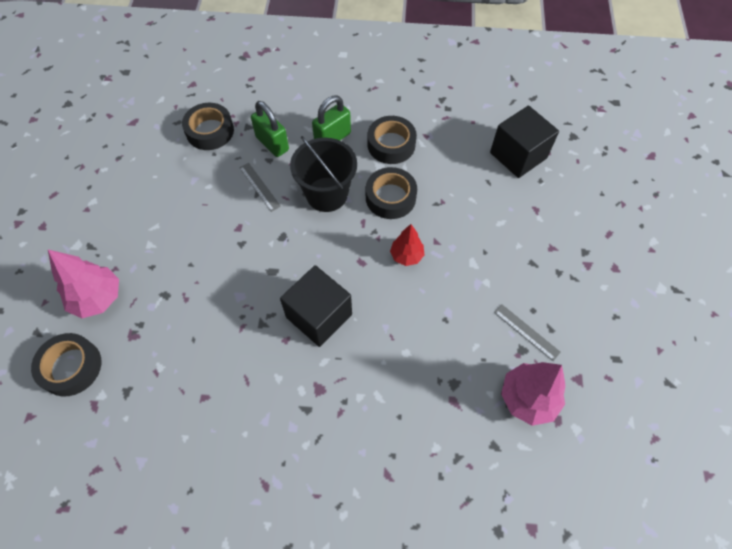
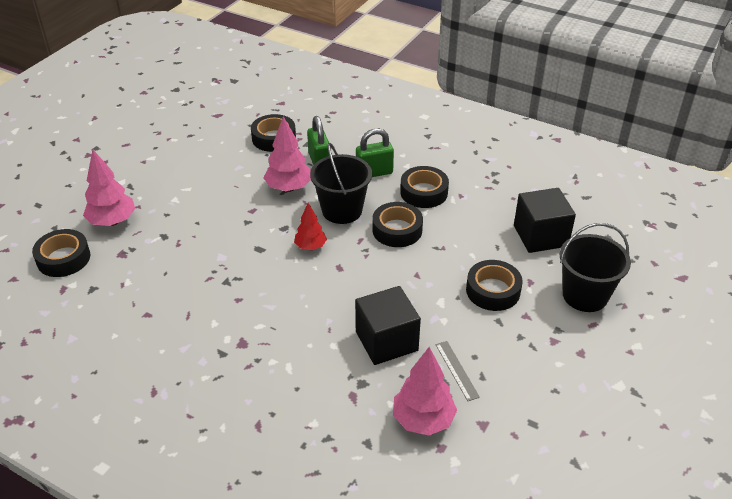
camera: 25 degrees right, 20 degrees down
(259, 186) = (289, 188): grey ruler -> pink tree
(319, 316) = (277, 292): black cube -> black cube (386, 341)
(406, 256) = (382, 276): red tree -> red tree (310, 246)
(510, 232) = (493, 291): none -> black tape
(587, 206) = (585, 295): none -> black bucket

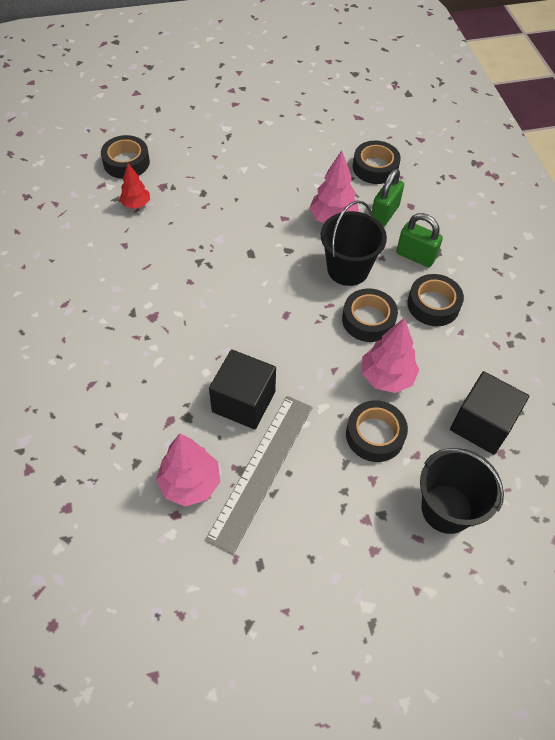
camera: 45 degrees right, 15 degrees up
(112, 221) = (185, 156): pink tree -> pink tree (386, 377)
(310, 246) = (287, 281): red tree -> red tree (136, 204)
(457, 370) = (262, 470): grey ruler -> grey ruler, size x2.25

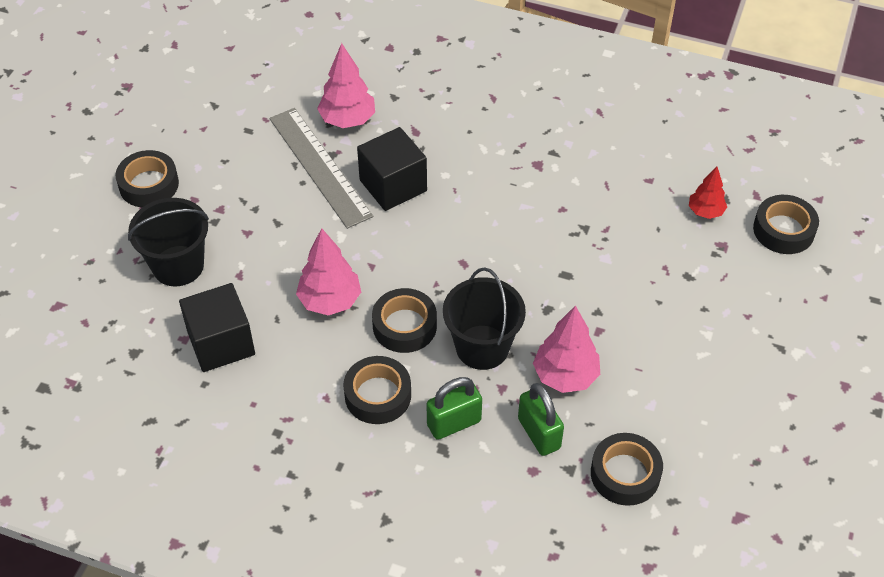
camera: 125 degrees right, 5 degrees down
(375, 435) = (283, 257): black tape -> black tape (149, 185)

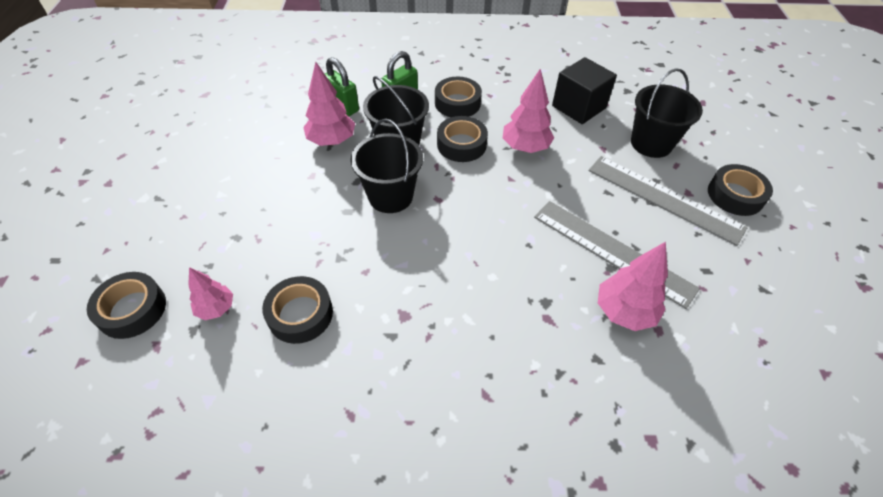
camera: 160 degrees right, 0 degrees up
(225, 201) = (663, 198): none -> grey ruler
(393, 185) = (534, 251): black cube -> none
(514, 280) = (390, 196): none -> black bucket
(625, 474) = (281, 99): black tape -> black tape (300, 314)
(705, 212) = (216, 308): red tree -> pink tree

